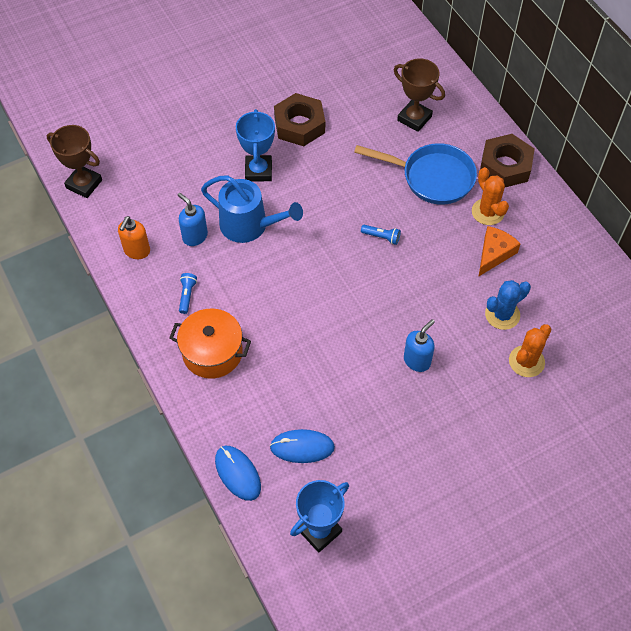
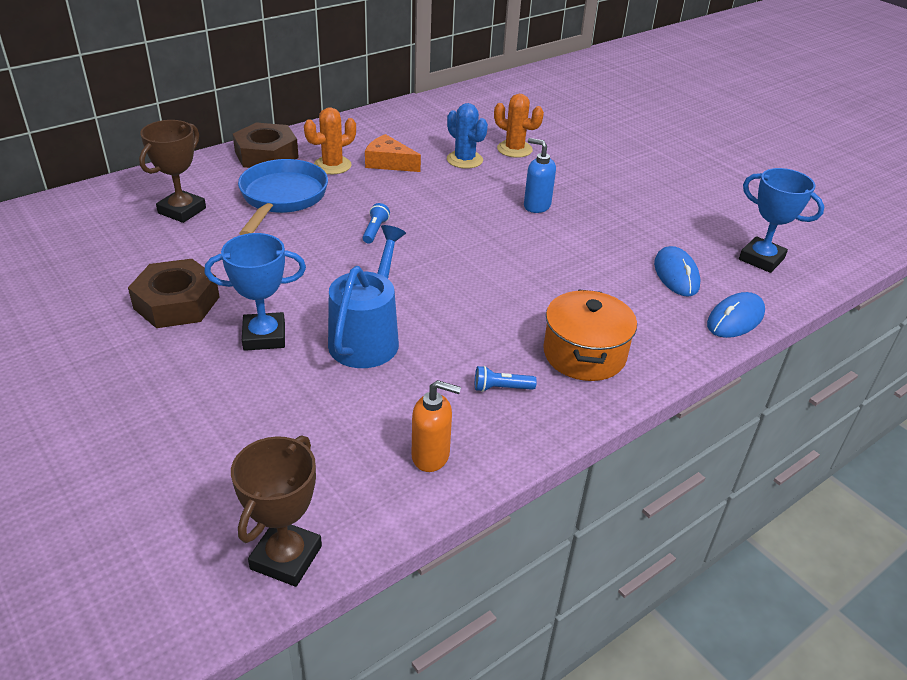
camera: 100 degrees left, 20 degrees down
(195, 236) = (393, 391): blue soap dispenser -> none

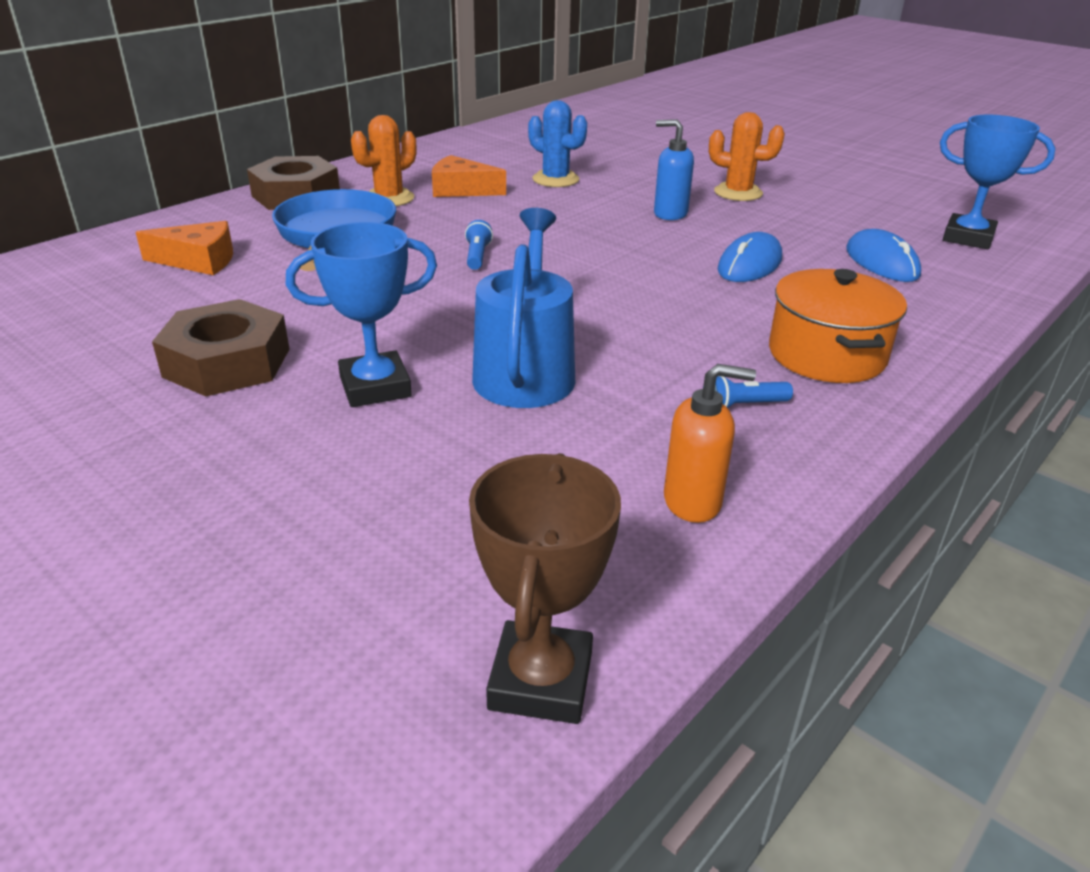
camera: 10 degrees left, 5 degrees down
(182, 211) = (199, 261): brown trophy -> orange cheese
(514, 149) = (611, 165): orange cactus -> orange cactus (738, 193)
(735, 319) = (983, 297): blue mouse -> blue mouse (749, 264)

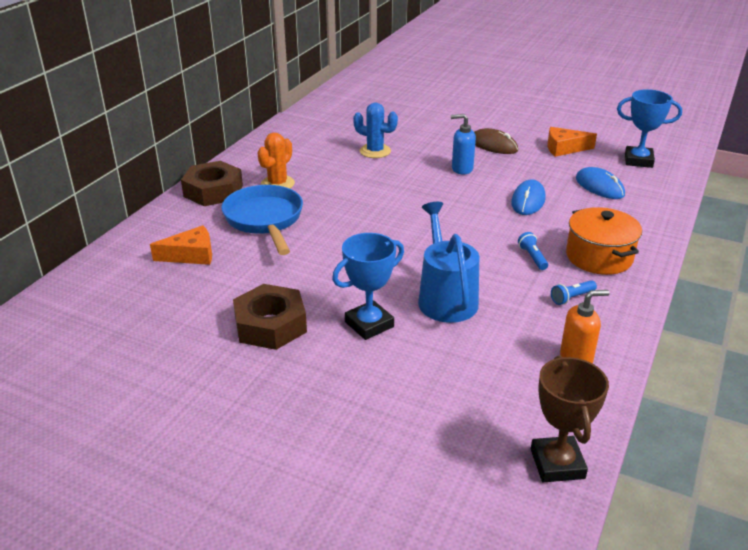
camera: 15 degrees left, 0 degrees up
(461, 190) = (320, 169): orange cheese -> orange cheese (564, 148)
(477, 256) = (365, 221): blue flashlight -> blue flashlight (532, 257)
(738, 193) = (493, 145): orange cactus -> brown mouse

